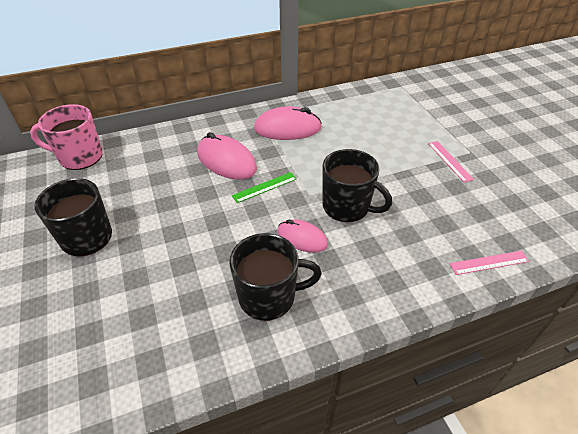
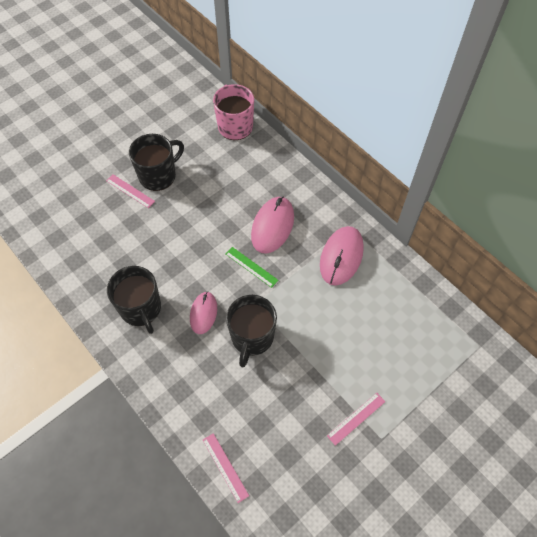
camera: 70 degrees right, 15 degrees up
(85, 270) = (130, 191): none -> pink ruler
(287, 128) = (341, 257): pink mouse -> pink mouse turned 45 degrees clockwise

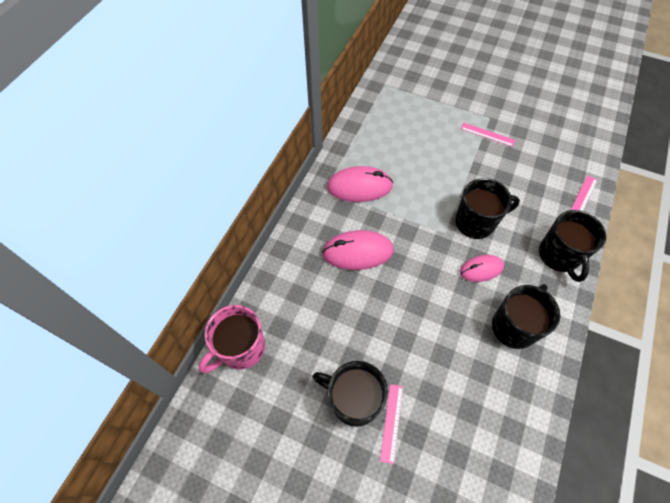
camera: 115 degrees left, 0 degrees up
(177, 392) = (559, 255): none -> black mug
(251, 267) = (411, 251): green ruler -> none

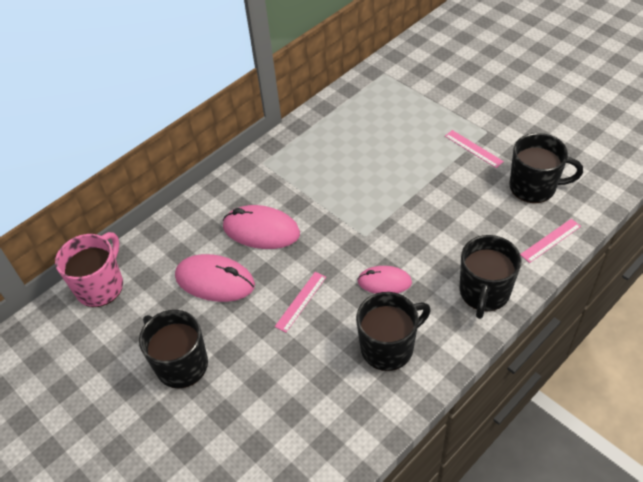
camera: 25 degrees right, 10 degrees down
(241, 348) = (100, 286): pink mug -> pink mug turned 135 degrees clockwise
(359, 187) = (298, 169): pink mouse -> pink mouse (215, 281)
(391, 422) = (206, 395): pink ruler -> pink ruler (301, 301)
(476, 222) = (406, 234): black mug -> black mug (534, 187)

